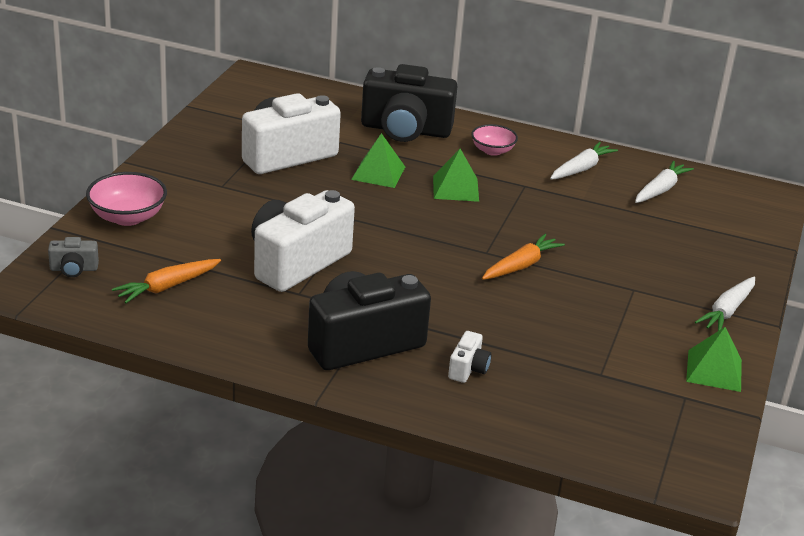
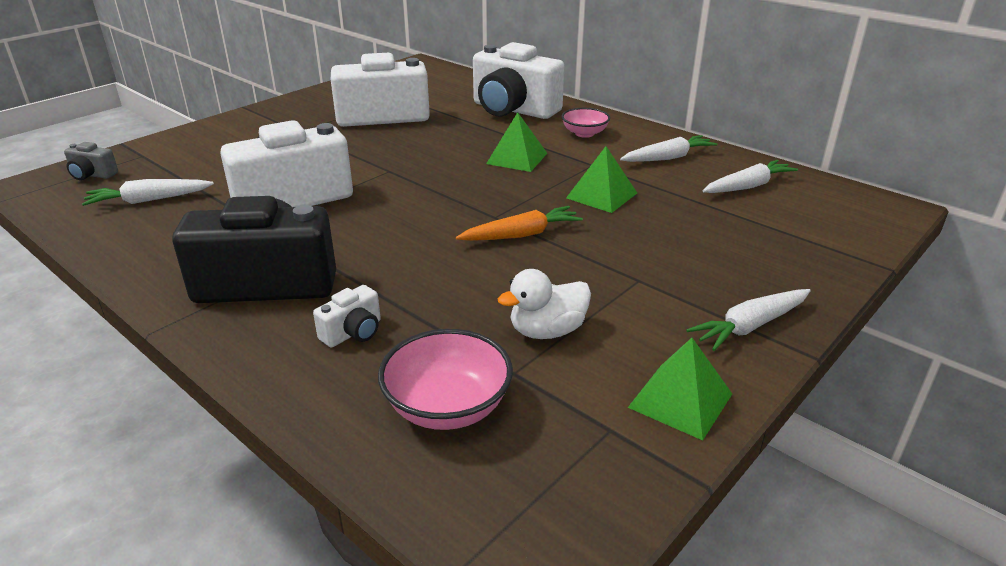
camera: 25 degrees right, 0 degrees up
(127, 217) = (190, 143): pink bowl -> pink bowl (447, 407)
(167, 287) = (149, 200): orange carrot -> white carrot
(378, 173) = (452, 138): green pyramid -> green pyramid (601, 195)
(405, 130) = (513, 110): black camera -> white camera
(600, 341) = (547, 331): none -> white duck

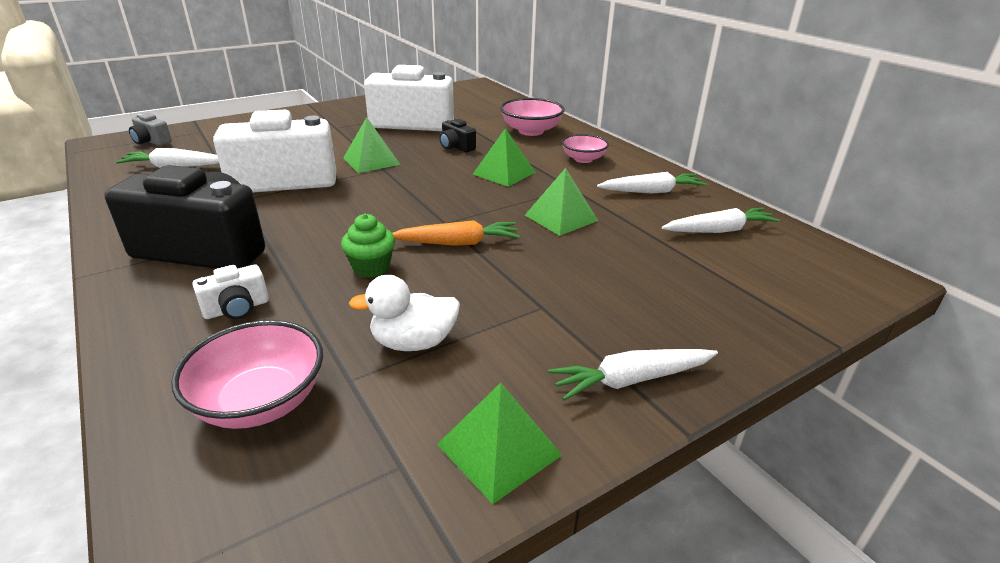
camera: 15 degrees right, 0 degrees up
(369, 164) = (371, 161): none -> green pyramid
(448, 137) = (456, 147): none -> black camera
(455, 272) = (371, 268): none -> green cupcake
(513, 110) = (531, 131): white camera -> pink bowl

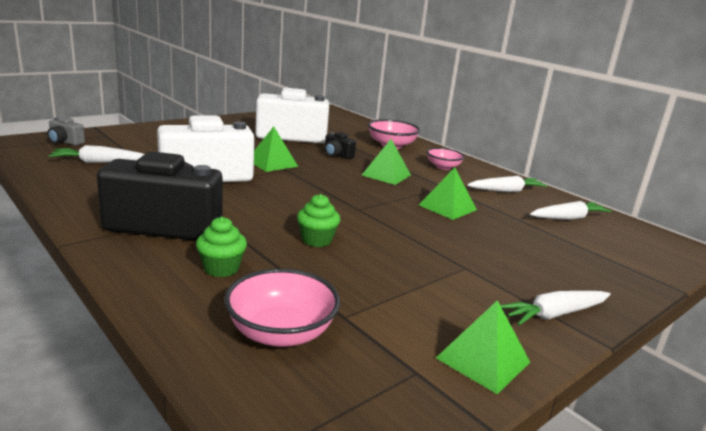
camera: 10 degrees left, 10 degrees down
(237, 309) = (221, 268): white camera -> green cupcake
(413, 342) = (380, 291): white duck -> none
(457, 243) = (376, 223): orange carrot -> none

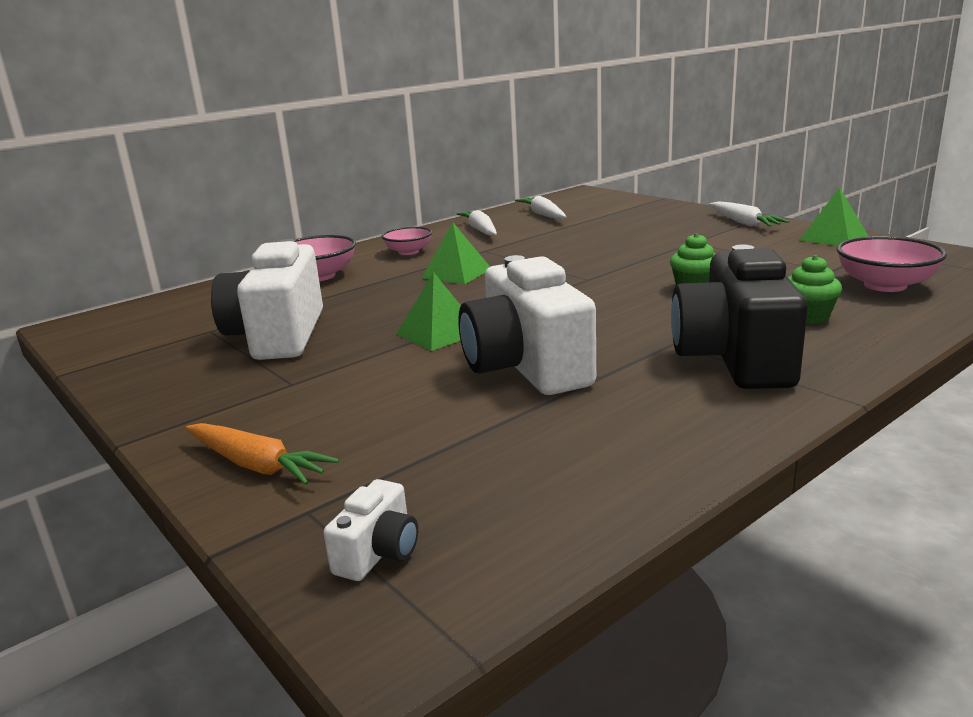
camera: 85 degrees left, 0 degrees up
(65, 142) = (378, 553): grey camera -> white camera
(99, 162) = (512, 467): white carrot -> none
(151, 131) = (257, 465): none -> orange carrot
(337, 155) = (379, 300): black camera -> none
(447, 207) = (550, 248): green pyramid -> none

